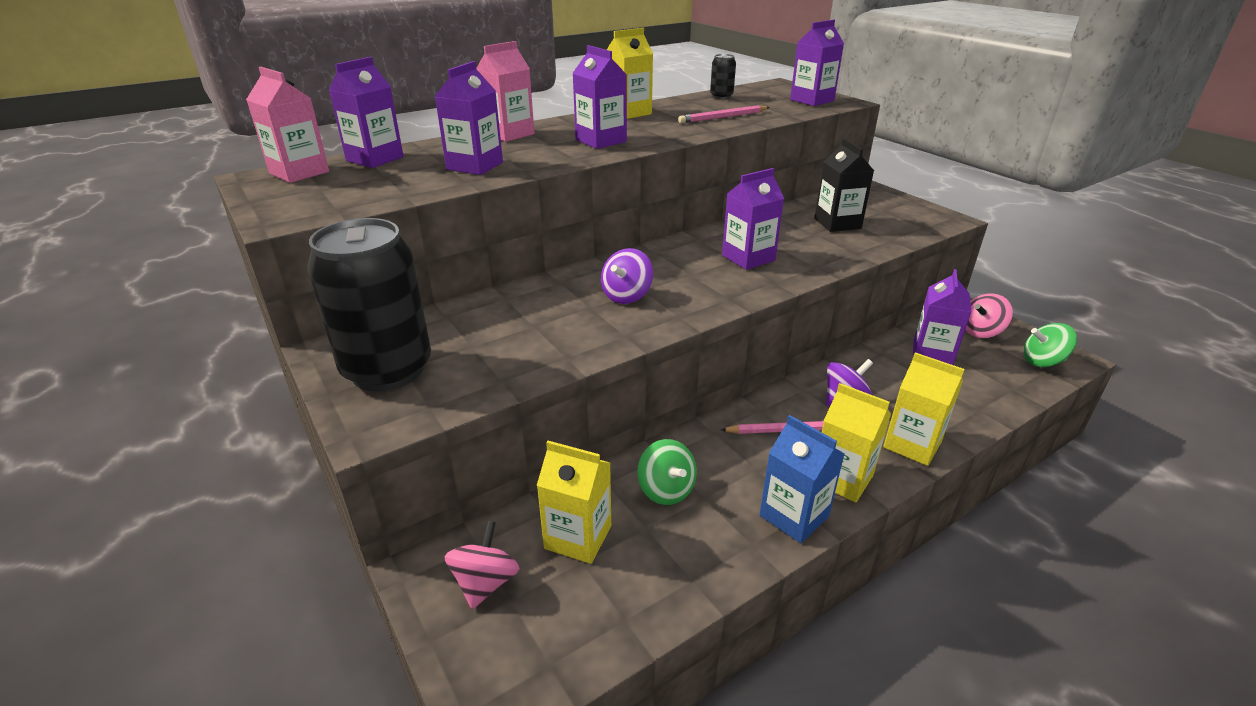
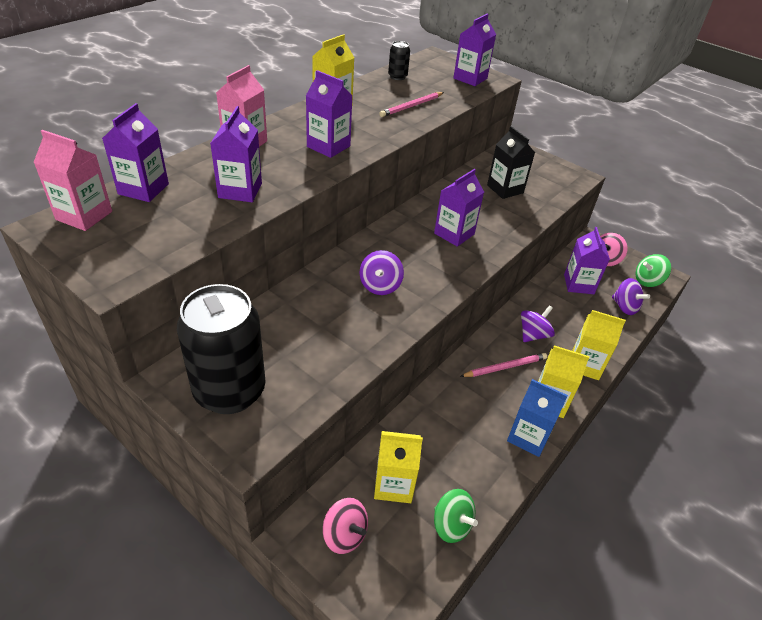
camera: 20 degrees left, 10 degrees up
(485, 582) = (344, 535): pink spinning top -> pink spinning top turned 135 degrees clockwise
(666, 490) = (439, 433): green spinning top -> green spinning top (451, 525)
(996, 386) = (624, 307): none -> purple spinning top

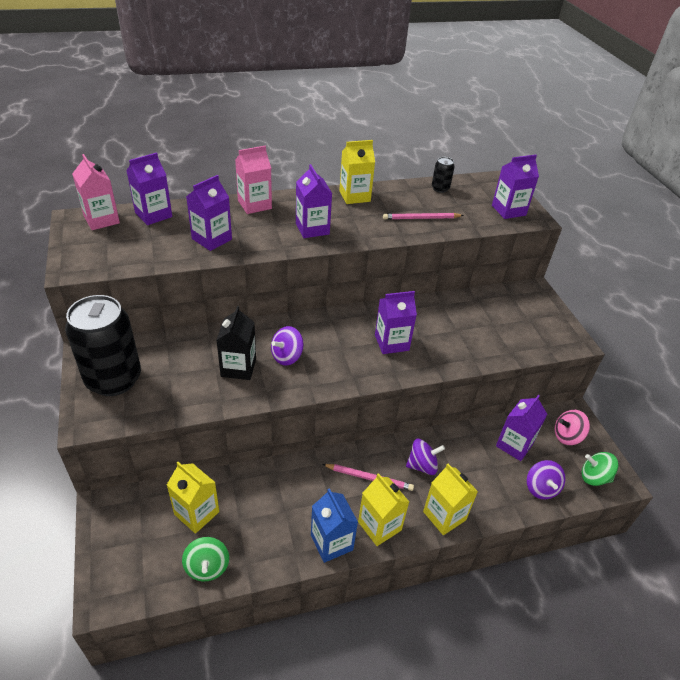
camera: 35 degrees right, 0 degrees up
(344, 535) = (133, 525): pink spinning top -> none
(505, 189) = (482, 324): black carton -> black carton (238, 367)

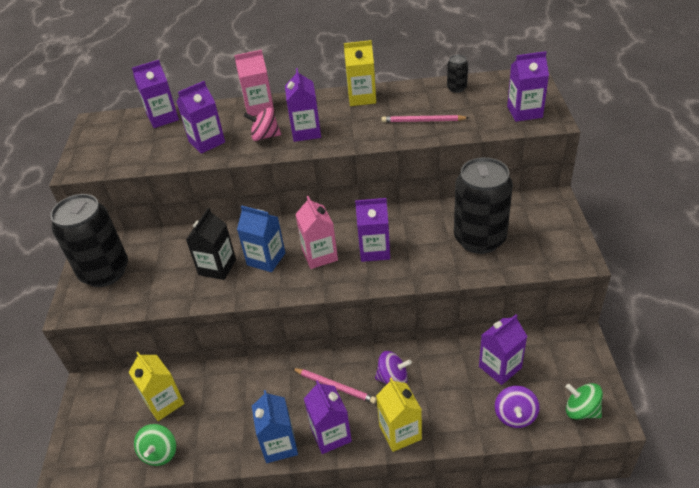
camera: 20 degrees right, 0 degrees up
(101, 220) = (116, 123): pink carton -> pink carton (320, 255)
(287, 356) = (266, 259): purple spinning top -> blue carton
(379, 526) = (331, 435): yellow carton -> purple carton
(484, 327) = (479, 239): none -> black can
(567, 436) = (564, 363): pink spinning top -> pink spinning top (265, 136)

